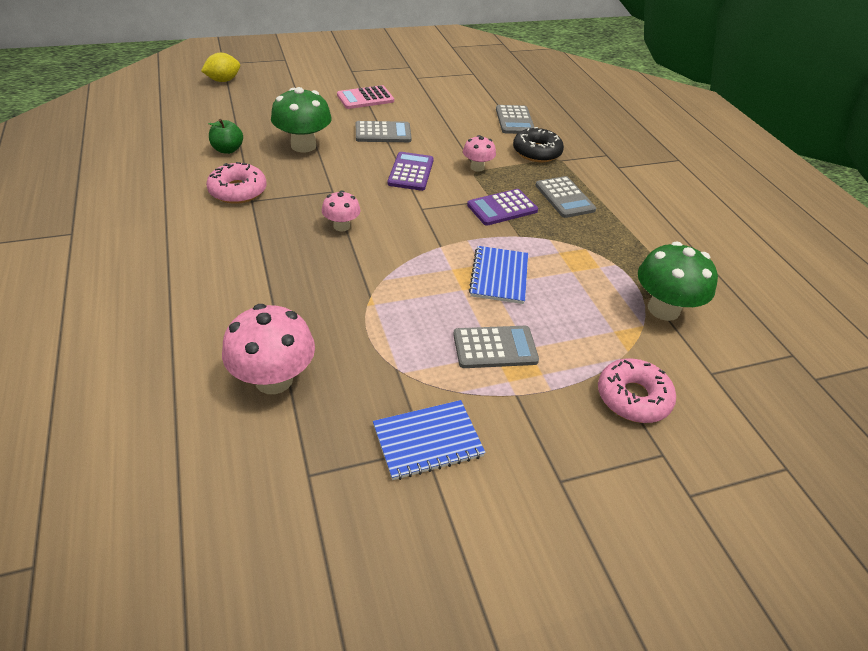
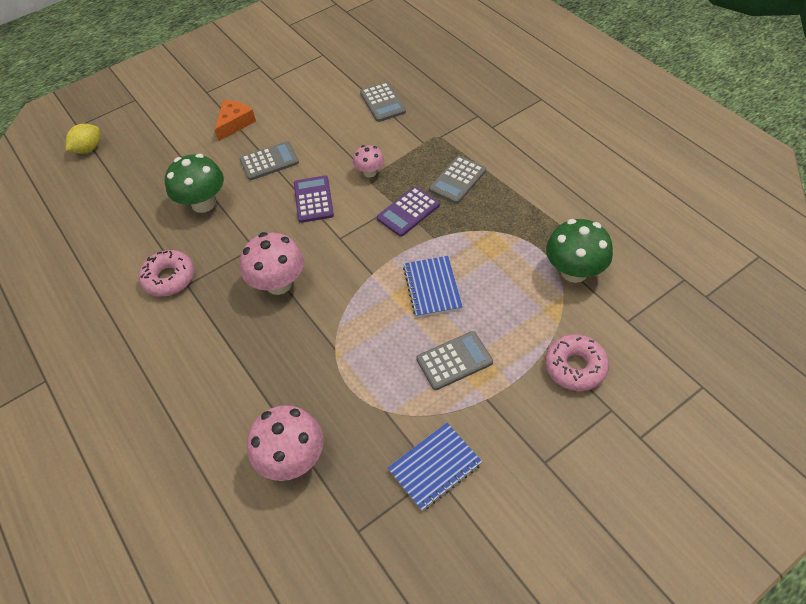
camera: 10 degrees left, 10 degrees up
(227, 150) = (136, 234): green apple -> none
(341, 226) = (279, 283): pink mushroom -> pink mushroom, size x1.78
(365, 98) = (234, 123): pink calculator -> orange cheese
(536, 152) = (415, 135): black donut -> none
(564, 198) = (457, 180): grey calculator -> grey calculator turned 75 degrees clockwise

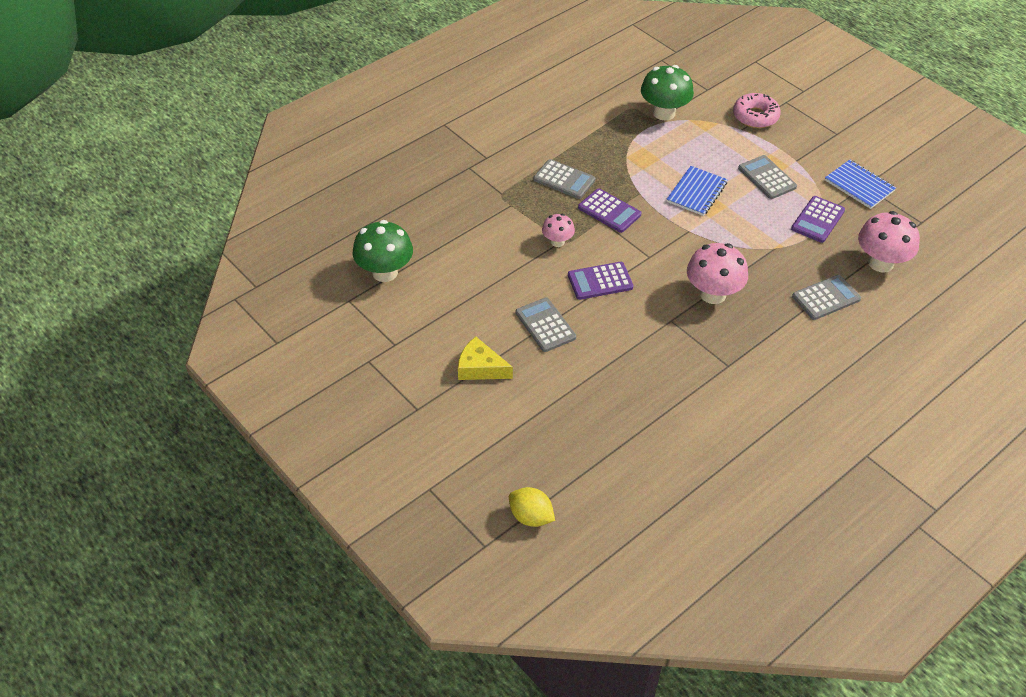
camera: 100 degrees left, 5 degrees down
(169, 278) = (723, 382): pink donut -> none
(203, 203) = (615, 373): green mushroom -> green mushroom (385, 272)
(234, 123) = (480, 368): orange cheese -> yellow cheese
(375, 403) = (817, 220): none -> purple calculator
(382, 102) = (445, 239): grey calculator -> grey calculator (826, 298)
(432, 287) = (696, 192): blue notebook -> blue notebook turned 45 degrees counterclockwise

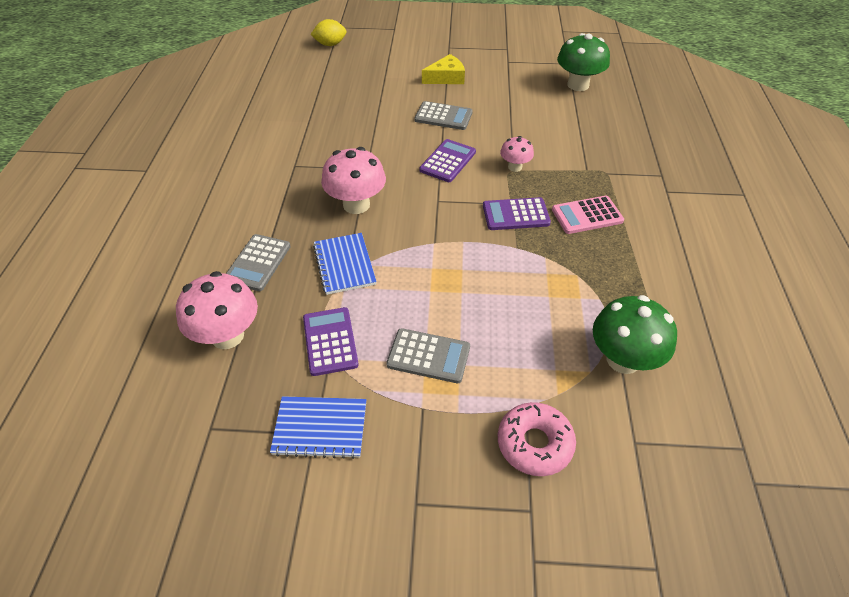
camera: 135 degrees right, 0 degrees up
(564, 180) = (587, 215): grey calculator -> pink calculator
(696, 192) = (472, 285): blue notebook -> blue notebook (344, 265)

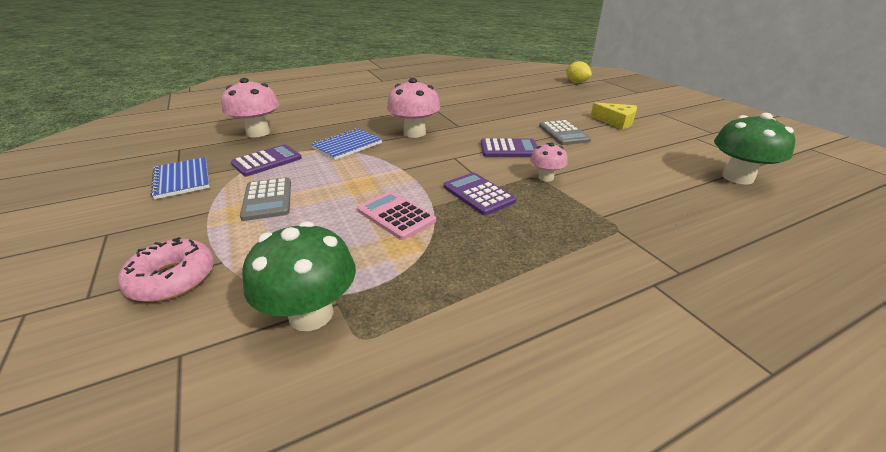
camera: 60 degrees right, 15 degrees down
(258, 263) = (328, 123): grey calculator -> none
(587, 215) = (527, 233): pink calculator -> pink calculator (396, 215)

